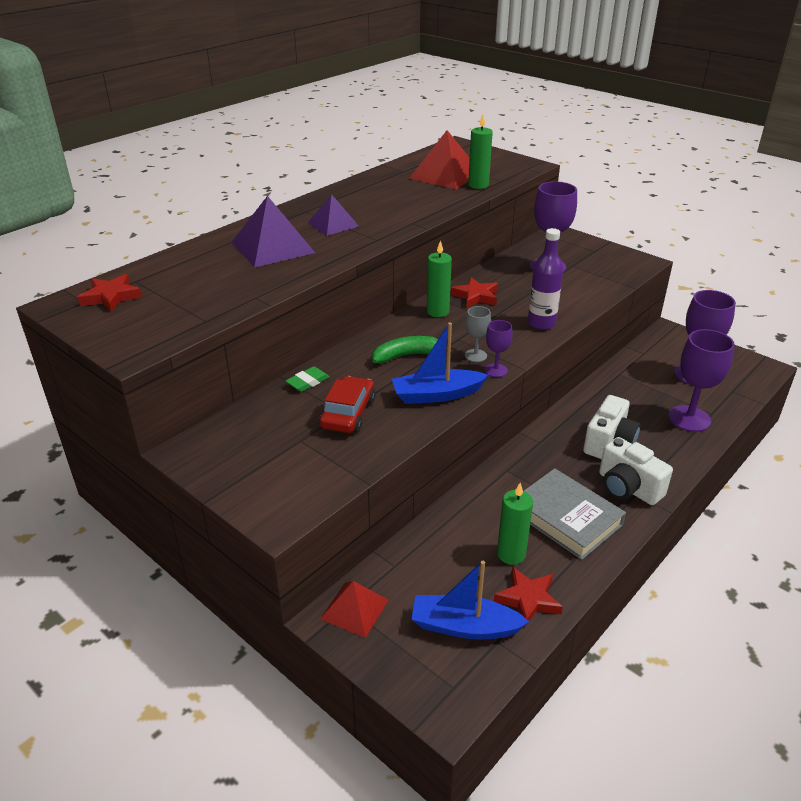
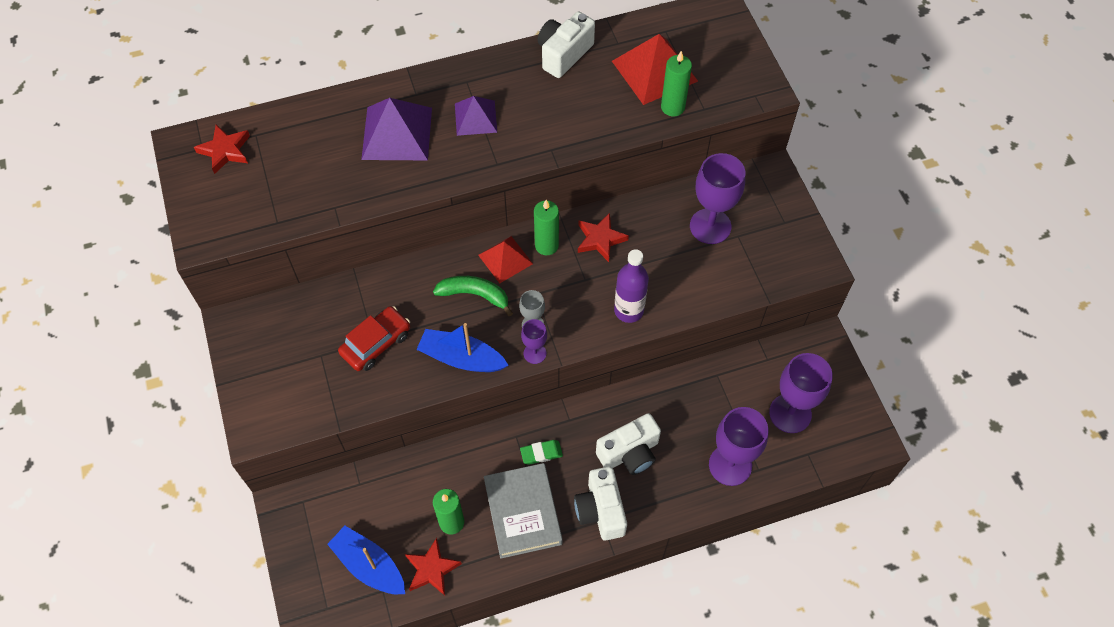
camera: 30 degrees right, 25 degrees up
(308, 382) = (370, 287): green eraser -> green eraser (541, 453)
(354, 609) = (306, 507): red pyramid -> red pyramid (505, 259)
(369, 183) = (564, 54): none -> white camera

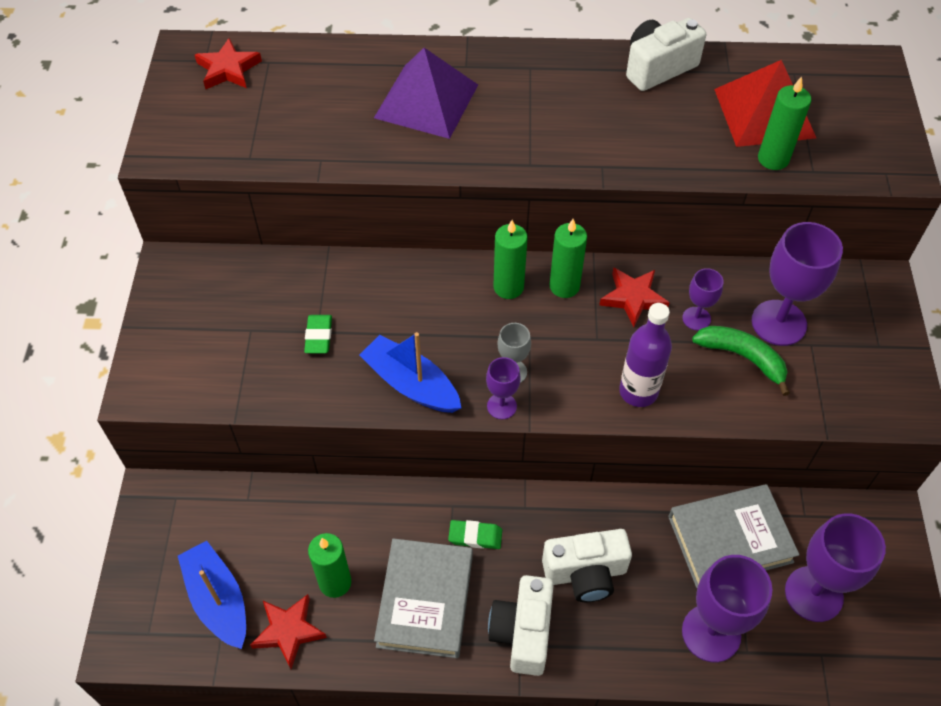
camera: 20 degrees right, 5 degrees down
(376, 343) = (319, 336): red car -> green eraser
(475, 117) = (525, 108): purple pyramid -> none
(475, 295) = (456, 317): green banana -> green banana (742, 358)
(505, 259) = (508, 287): red pyramid -> green candle
(651, 241) = (696, 318): none -> purple goblet
(721, 394) = (730, 539): none -> grey book

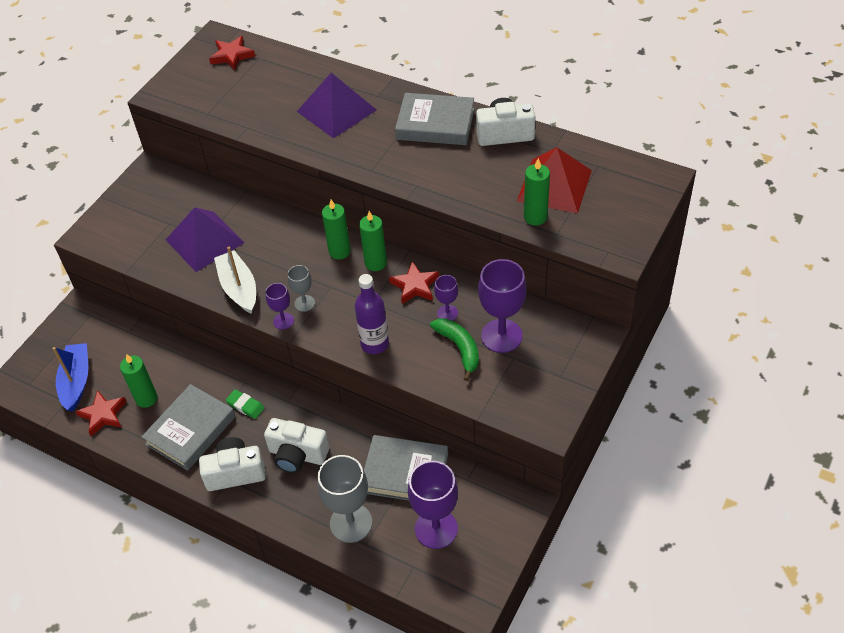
camera: 30 degrees right, 5 degrees down
(319, 336) = (205, 241): green eraser -> purple pyramid
(411, 384) = (239, 288): blue boat -> white boat
(522, 632) = (235, 472): white camera -> white camera turned 45 degrees clockwise
(566, 81) = (435, 124): none -> grey book
(711, 633) = (351, 523): purple goblet -> grey goblet

